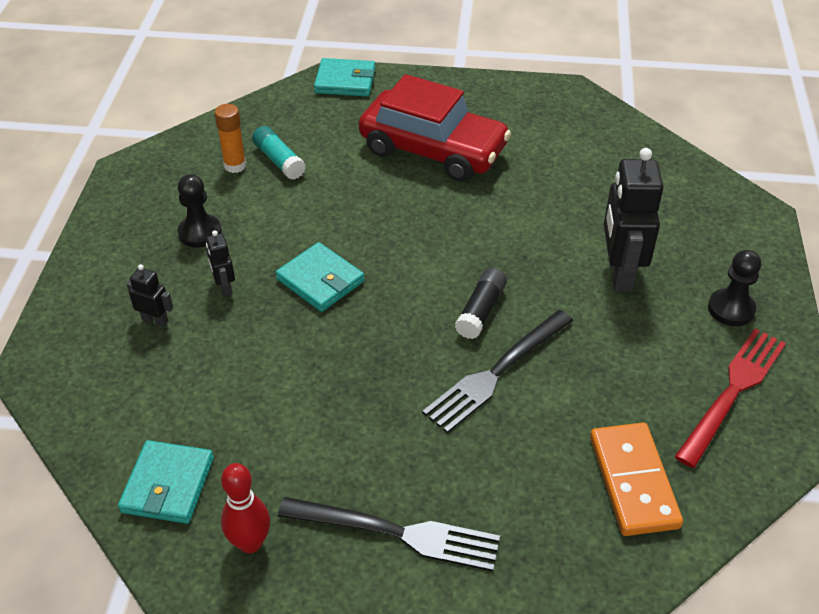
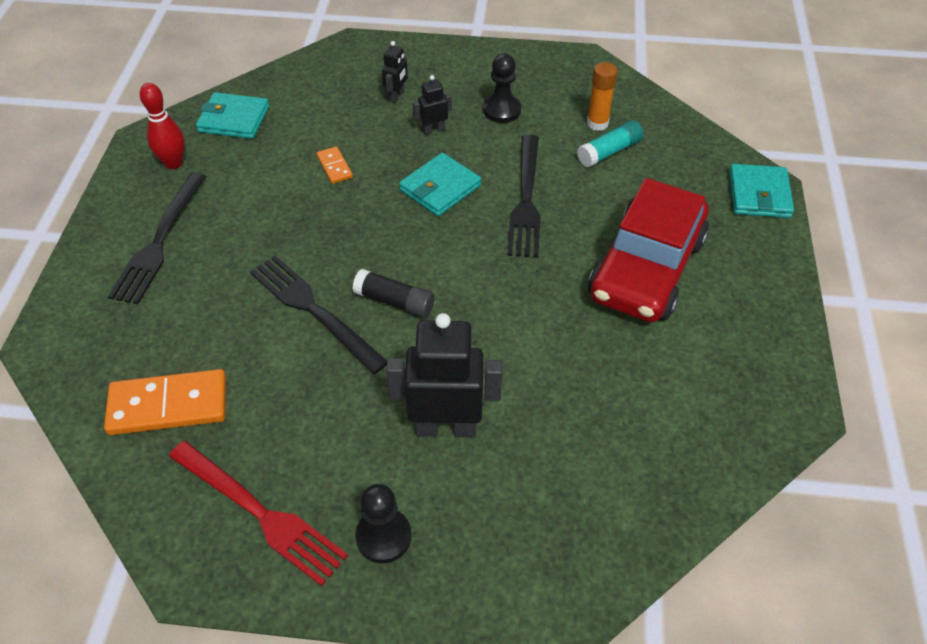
camera: 90 degrees right, 5 degrees up
(277, 371) = (334, 167): none -> orange domino
(344, 218) = (526, 201): none -> black fork

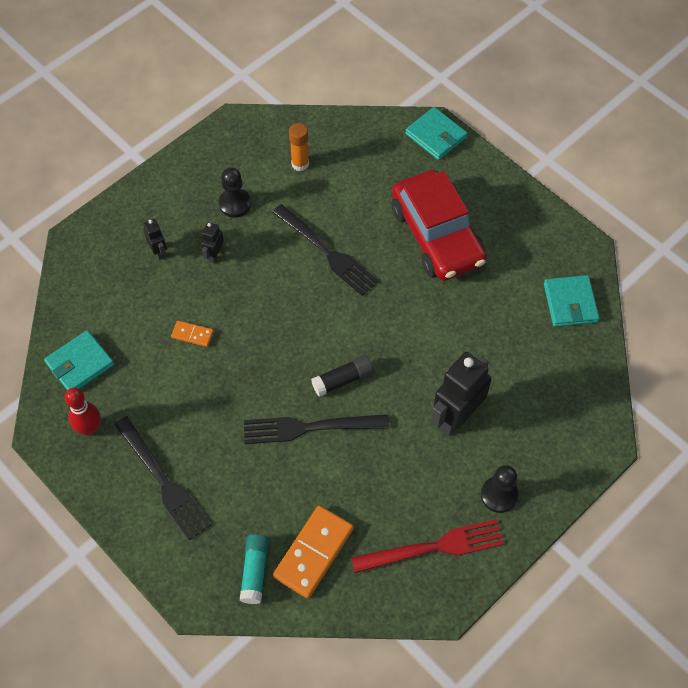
camera: 50 degrees left, 10 degrees up
(440, 188) = (271, 289): turquoise wallet -> turquoise wallet (570, 303)
(609, 152) = (330, 178): turquoise glue stick -> turquoise glue stick (255, 571)

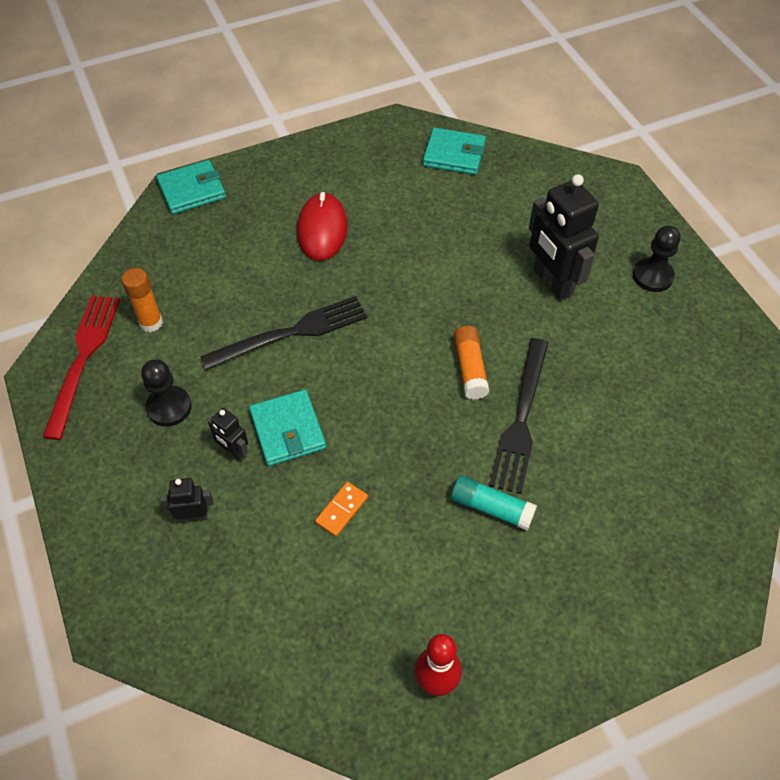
camera: 70 degrees left, 5 degrees down
(80, 364) = (327, 669): turquoise wallet -> turquoise wallet (287, 430)
(164, 482) = (546, 603): black fork -> none
(255, 571) = (694, 530): turquoise glue stick -> turquoise glue stick (491, 508)
(313, 552) = (682, 462): orange domino -> none
(343, 380) = (470, 368): black glue stick -> orange glue stick
(435, 547) = (699, 347): red fork -> red fork (83, 357)
(436, 236) = (322, 229): red car -> red mouse

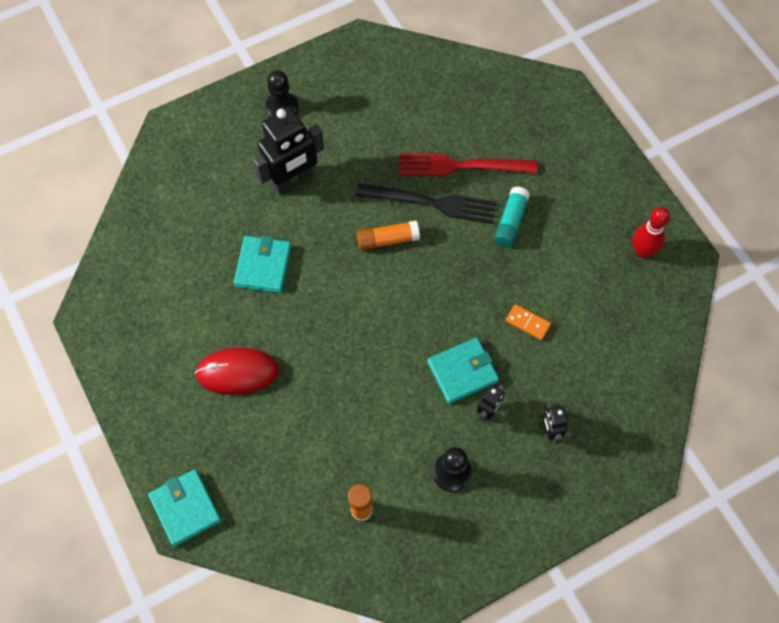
camera: 95 degrees left, 10 degrees up
(83, 357) = (406, 563): red fork -> red fork (460, 166)
(293, 332) = (362, 382): black fork -> none
(454, 154) = (134, 262): turquoise wallet -> turquoise wallet (263, 266)

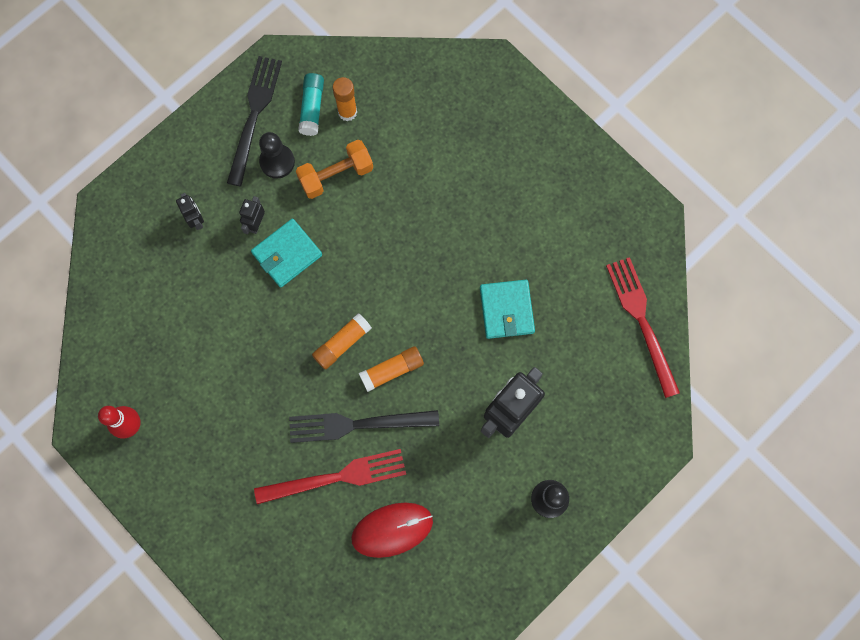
camera: 165 degrees right, 10 degrees up
(142, 227) = (641, 320): none -> red fork
(185, 508) = (496, 77): turquoise wallet -> none
(237, 372) = (494, 201): red mouse -> red mouse (392, 529)
(392, 441) = (336, 175): none -> orange dumbbell
(428, 274) = (342, 343): none -> orange glue stick
(465, 535) = (254, 114): none -> black fork
(510, 221) = (271, 424): turquoise glue stick -> turquoise glue stick (312, 108)
(527, 323) = (234, 318): orange domino -> none

